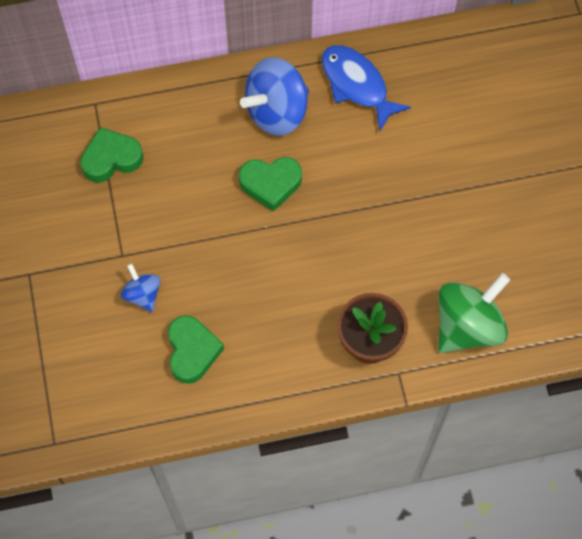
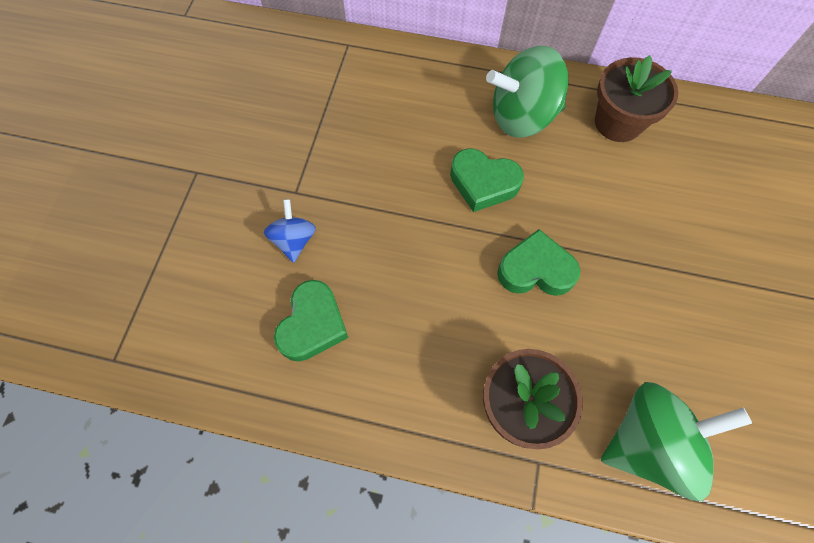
camera: 25 degrees right, 0 degrees up
(111, 159) = (336, 98): green heart -> green heart (535, 270)
(277, 112) = (522, 116): blue spinning top -> green spinning top
(357, 85) = (618, 122): blue fish -> brown flower pot

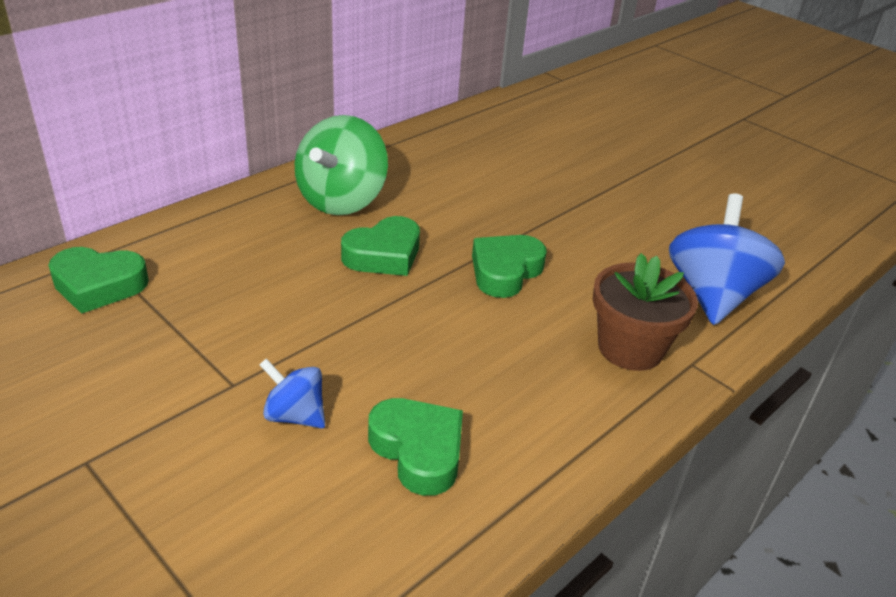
camera: 60 degrees left, 30 degrees down
(322, 67) = (98, 285): none -> green heart
(618, 122) = (411, 162): brown flower pot -> none
(649, 442) = (713, 295): green spinning top -> blue spinning top

